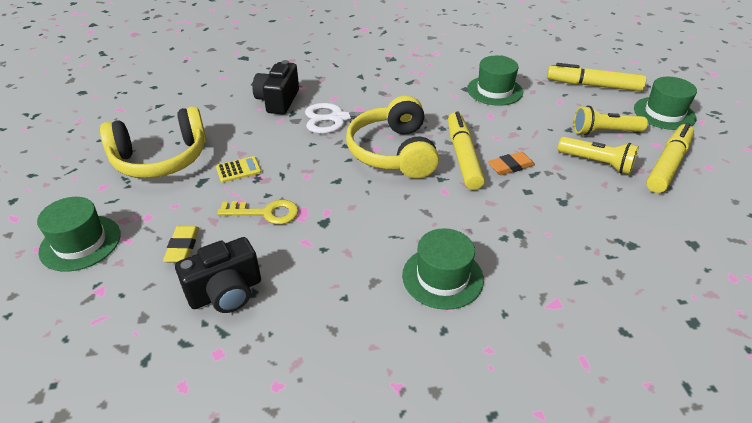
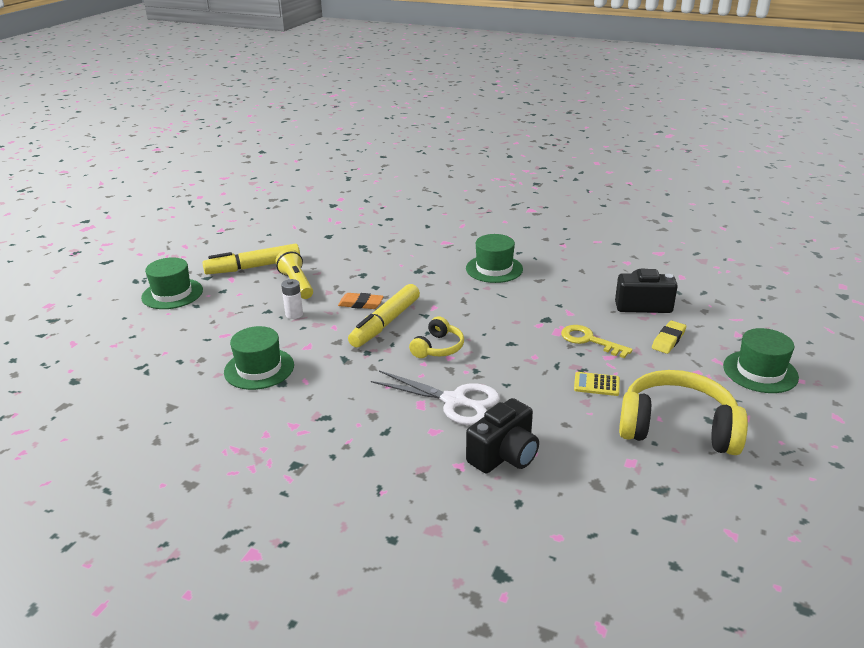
camera: 145 degrees left, 10 degrees down
(393, 152) = (438, 348): yellow headphones -> yellow headphones, size x0.53
(544, 134) = (294, 314): none -> white battery
(593, 85) = (165, 336): yellow marker -> none
(604, 132) = (246, 299): yellow flashlight -> none

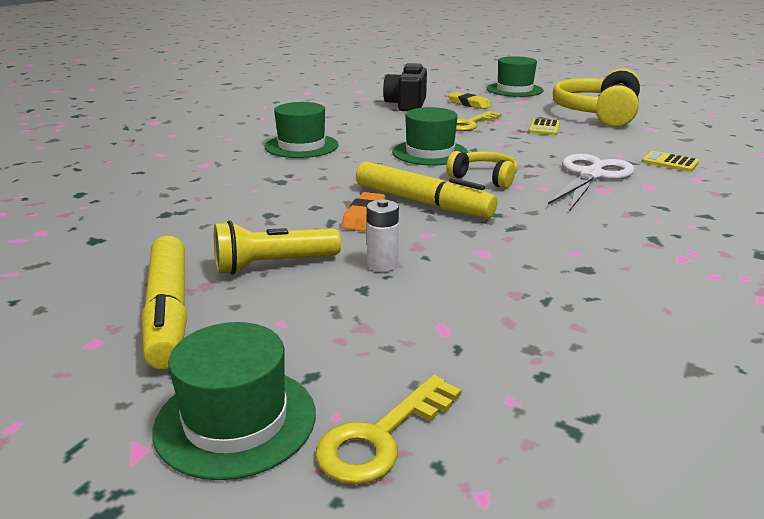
camera: 85 degrees left, 5 degrees down
(152, 323) = (381, 437): none -> yellow key
(259, 369) = (552, 288): green hat -> green hat (430, 153)
(504, 455) = (669, 162): black camera -> yellow calculator

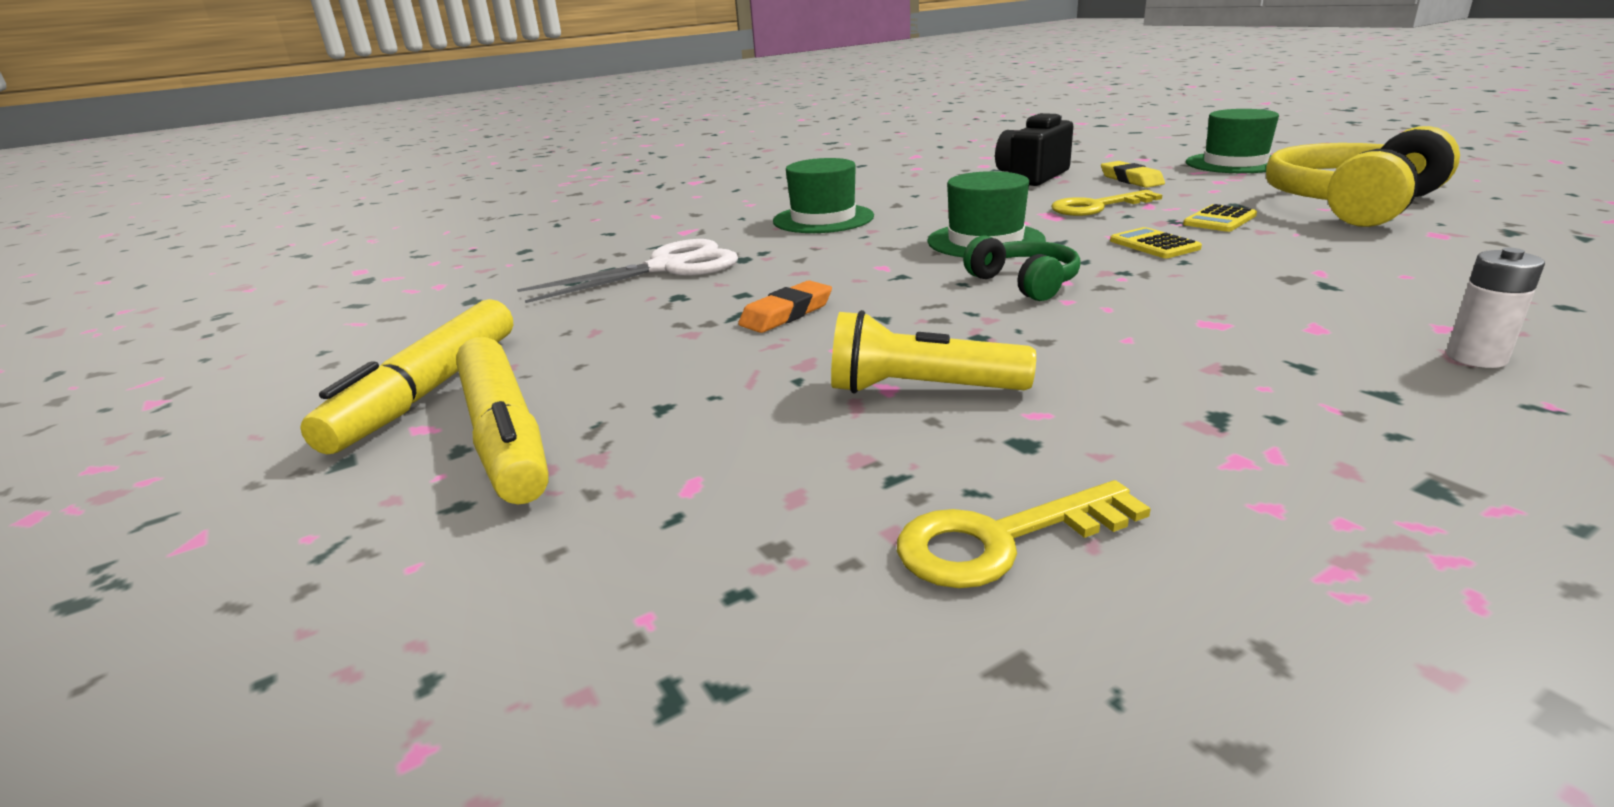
camera: 30 degrees right, 0 degrees up
(235, 420) = (314, 536): green hat -> none
(273, 265) = (601, 357): yellow flashlight -> yellow flashlight (920, 390)
(381, 437) = (420, 613): yellow key -> yellow key (1001, 540)
(382, 264) = (728, 380): white battery -> white battery (1476, 358)
(422, 203) = (888, 306): yellow marker -> yellow marker (504, 436)
(484, 178) = (1024, 283): yellow headphones -> green headphones
(591, 176) = (1218, 298): white scissors -> white scissors (667, 268)
(669, 162) = (1411, 293): yellow calculator -> yellow calculator (1154, 245)

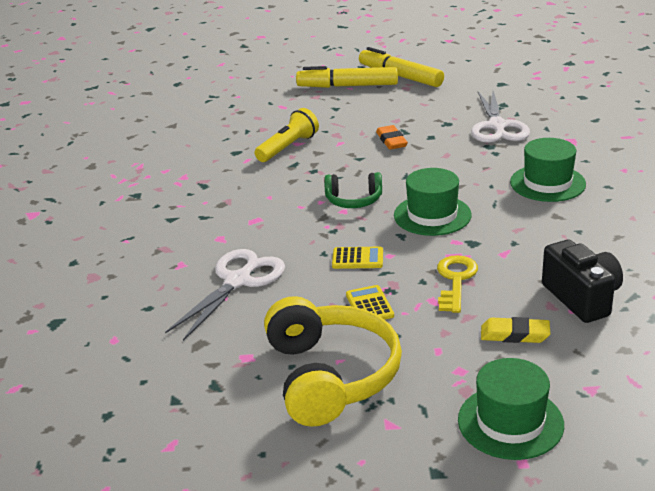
camera: 120 degrees right, 5 degrees up
(1001, 540) = (204, 135): yellow key -> none
(1359, 280) = (238, 281): none -> white scissors
(1476, 358) = (158, 251): white battery -> none

